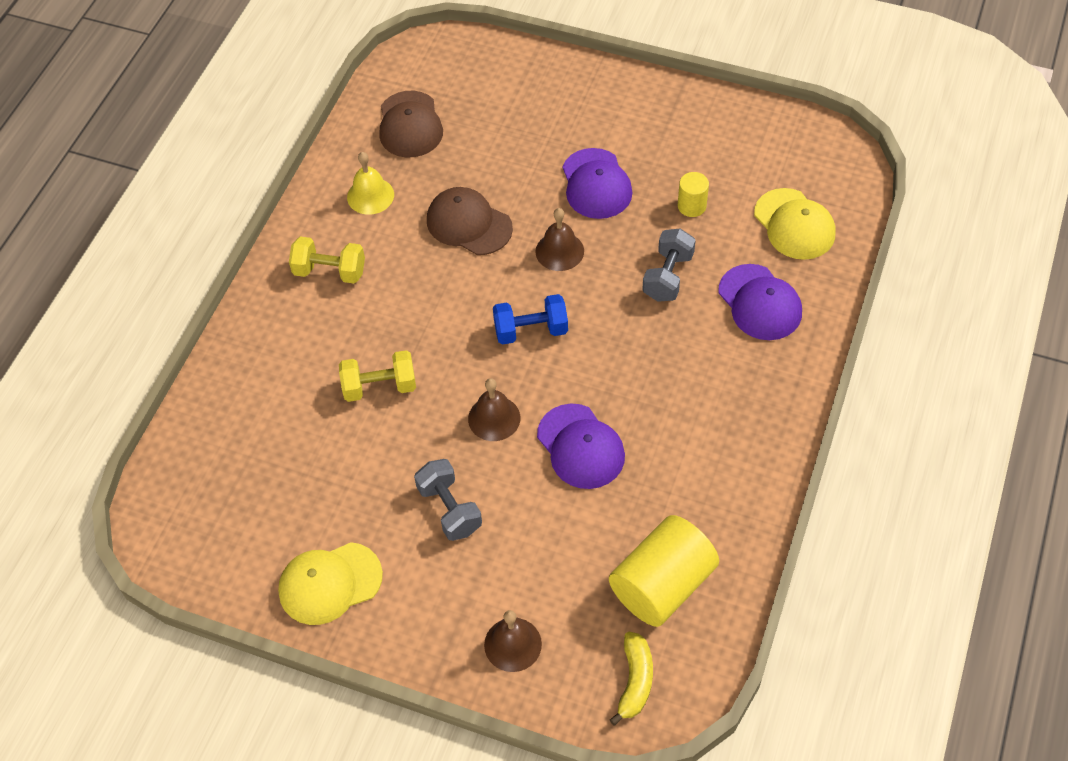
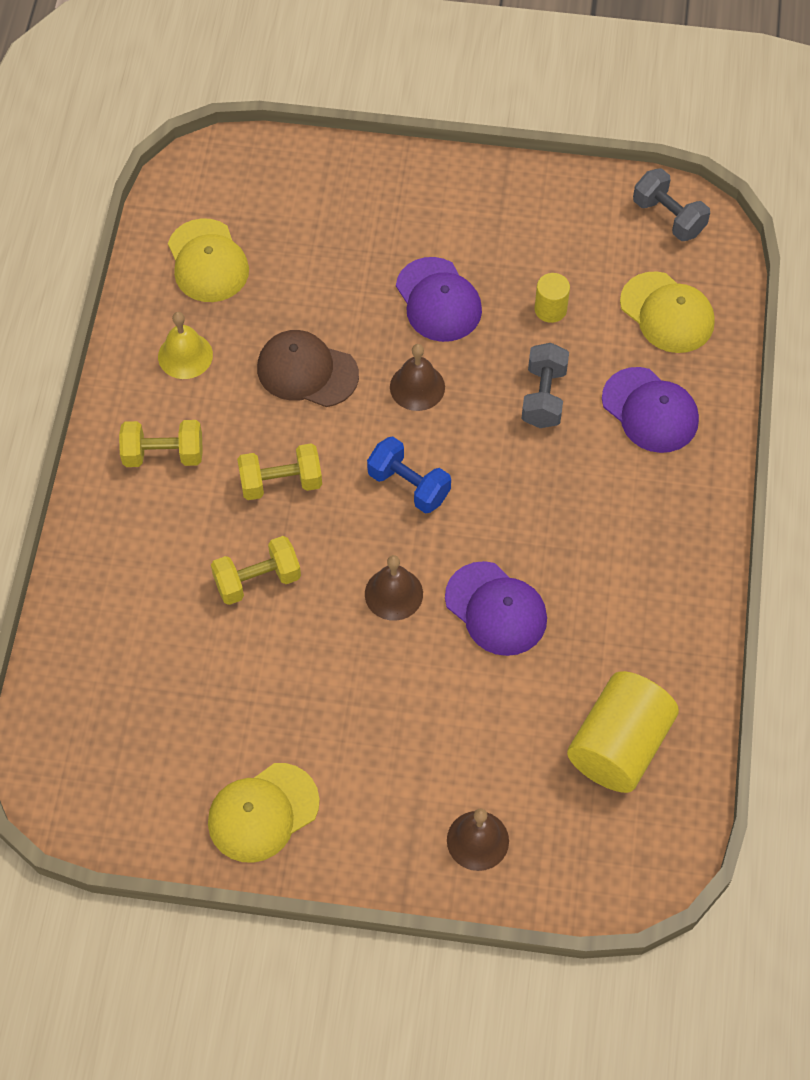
camera: 15 degrees left, 5 degrees up
(410, 125) = (208, 261): brown cap -> yellow cap
(422, 310) = (281, 482): none -> yellow dumbbell
(450, 509) = (372, 705): grey dumbbell -> grey dumbbell (668, 217)
(531, 330) = (408, 486): blue dumbbell -> blue dumbbell turned 60 degrees clockwise
(635, 681) = (615, 854): yellow banana -> none

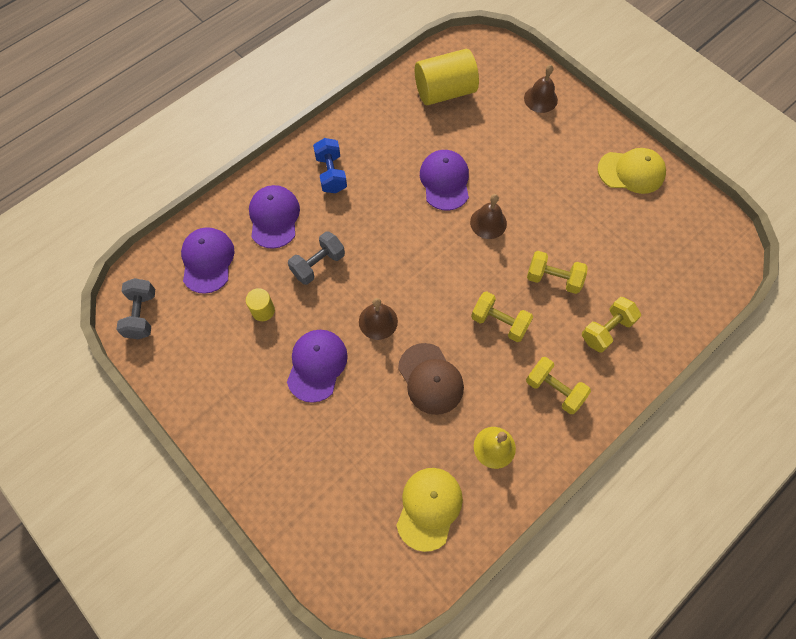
camera: 140 degrees left, 5 degrees up
(149, 563) = (606, 330): none -> yellow dumbbell
(408, 486) = (432, 270): blue dumbbell -> blue dumbbell (331, 174)
(667, 313) = (207, 261): yellow cap -> purple cap

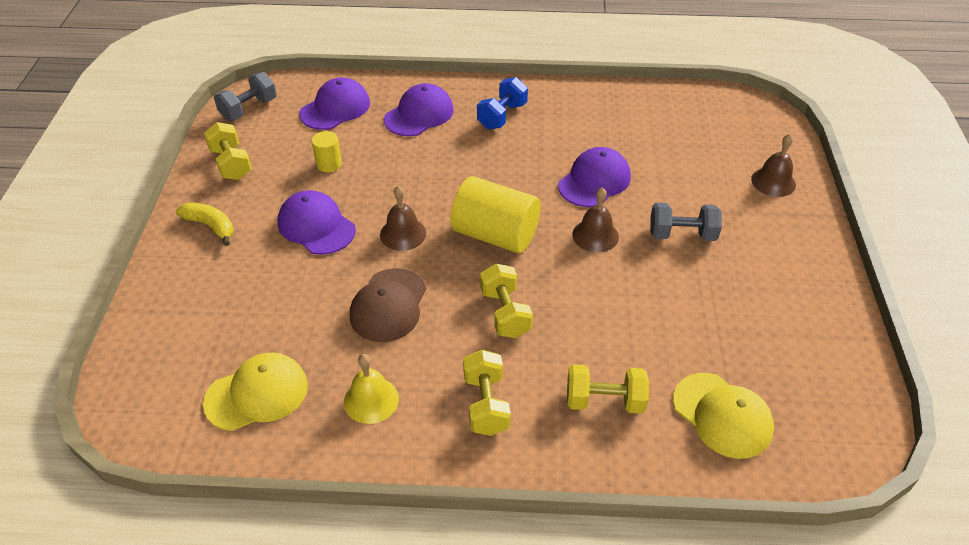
camera: 45 degrees right, 20 degrees down
(246, 430) = (211, 226): none -> yellow banana
(317, 365) = (316, 226): purple cap -> purple cap turned 105 degrees counterclockwise
(318, 265) = (410, 165): grey dumbbell -> grey dumbbell (682, 235)
(445, 92) = (679, 122): yellow cylinder -> yellow cylinder (495, 235)
(553, 279) = (603, 320): yellow dumbbell -> yellow dumbbell (231, 164)
(631, 172) = (805, 297): yellow cap -> yellow cap (722, 415)

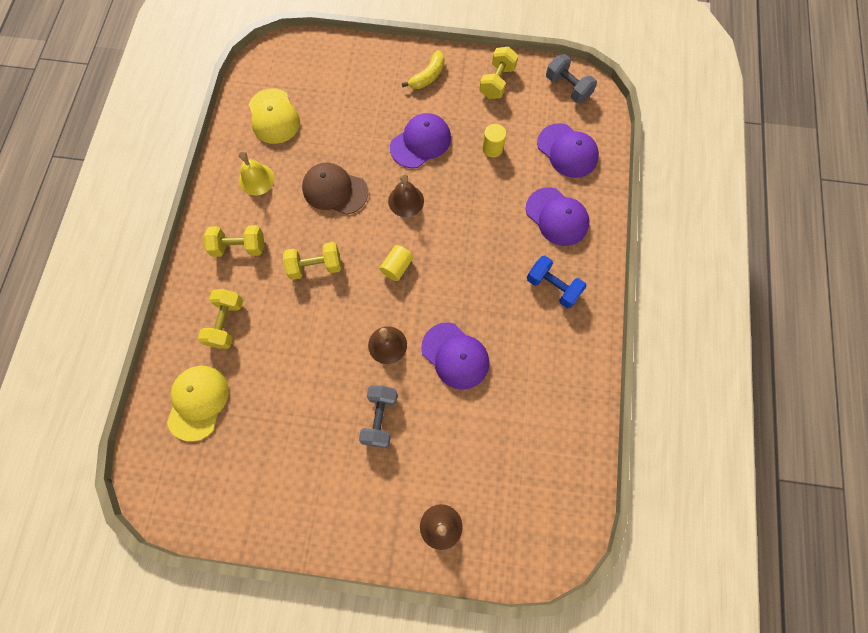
camera: 95 degrees right, 25 degrees up
(231, 164) = (497, 82): yellow dumbbell -> yellow dumbbell turned 45 degrees counterclockwise
(495, 235) = (397, 267): yellow cylinder -> yellow cylinder, size x0.49
(722, 415) = (198, 402): yellow cap -> yellow cap turned 135 degrees clockwise

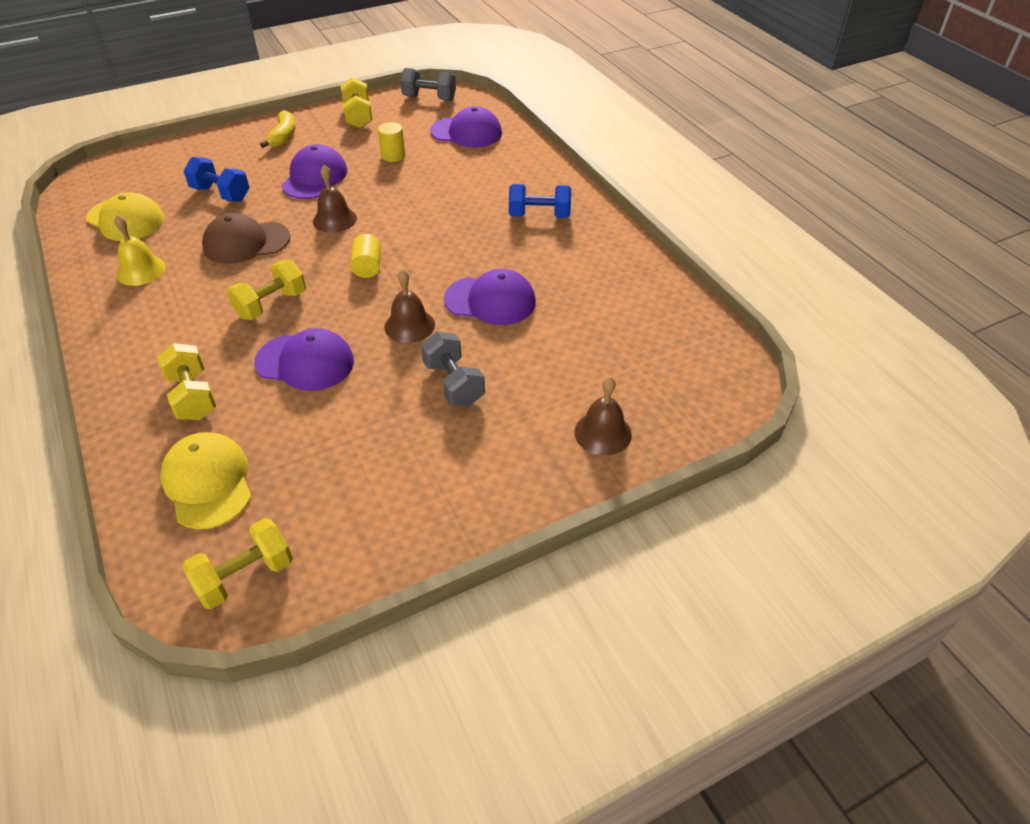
camera: 35 degrees left, 25 degrees down
(239, 247) = (160, 329): yellow dumbbell -> yellow dumbbell (245, 576)
(347, 123) = (221, 194): none -> blue dumbbell
(557, 217) = (498, 173): purple cap -> purple cap (305, 362)

